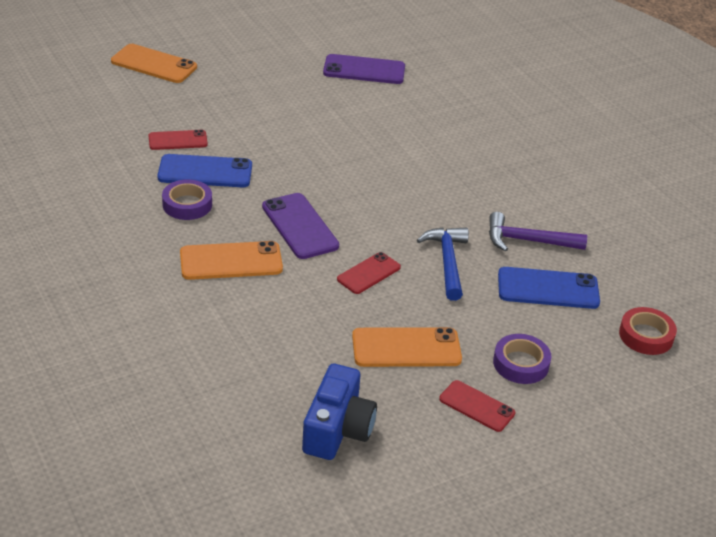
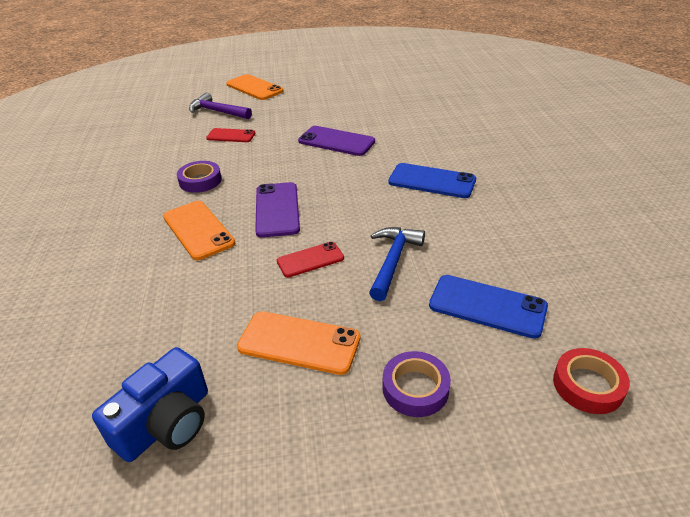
camera: 25 degrees right, 0 degrees up
(205, 172) = (233, 159): blue phone -> blue phone (432, 181)
(231, 261) = (198, 230): orange phone -> orange phone turned 45 degrees clockwise
(364, 70) = (409, 103): purple phone -> purple phone (336, 141)
(476, 406) = (335, 432): red phone -> none
(528, 241) = (487, 253): purple hammer -> purple hammer (217, 112)

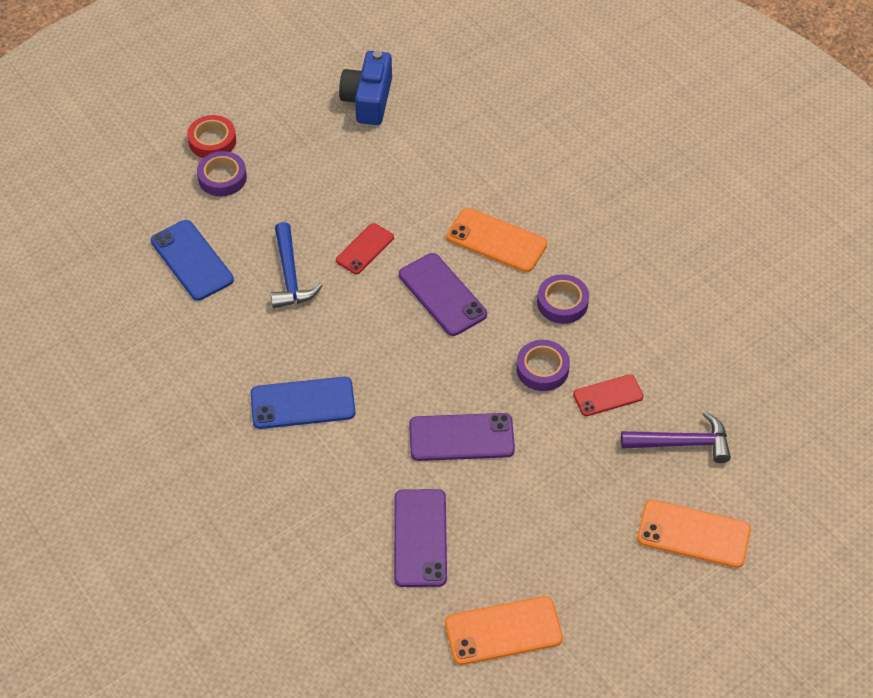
camera: 150 degrees right, 15 degrees up
(254, 155) = (542, 369): none -> purple tape
(299, 343) = (322, 177): orange phone -> orange phone (503, 631)
(395, 115) = (420, 538): none -> purple phone
(487, 306) = (192, 260): blue phone -> blue phone turned 60 degrees clockwise
(588, 385) = (105, 223): red tape -> red tape (212, 141)

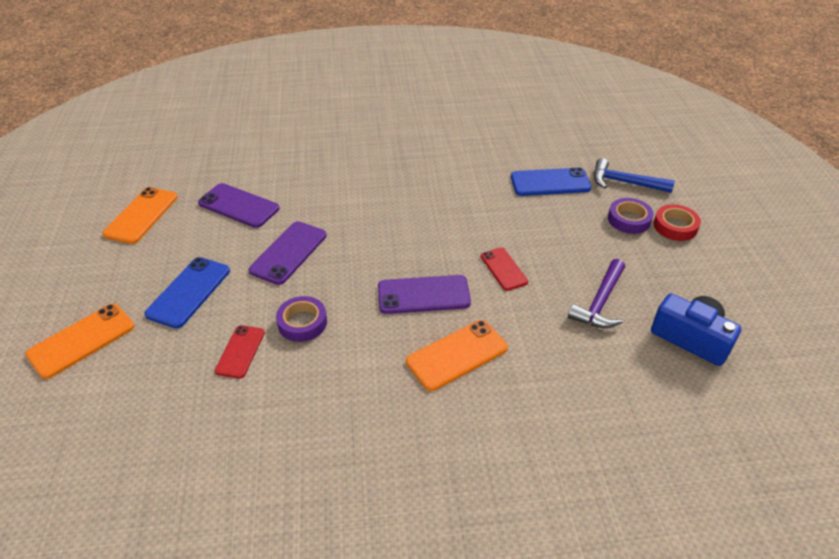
camera: 120 degrees right, 10 degrees down
(290, 275) = (504, 222): blue hammer -> blue hammer (625, 182)
(303, 403) = (386, 192): blue phone -> blue phone (189, 292)
(562, 303) = (354, 368): purple tape -> none
(682, 443) = (152, 377): purple hammer -> purple hammer (600, 302)

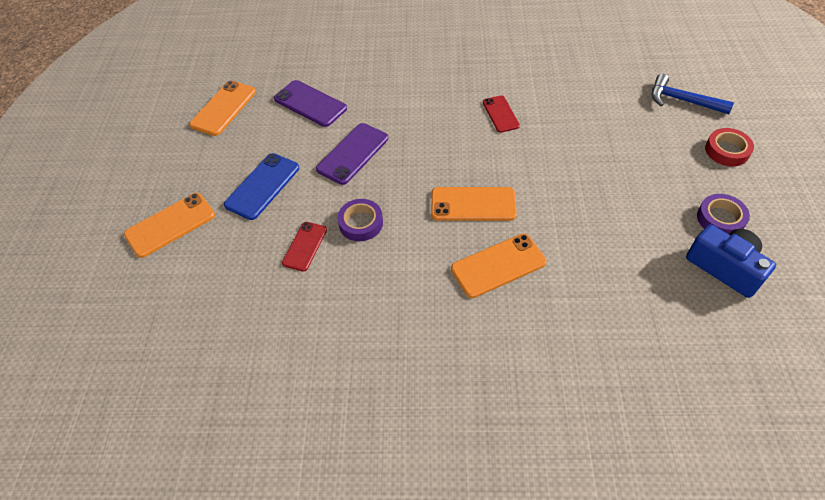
camera: 10 degrees right, 10 degrees up
(423, 295) = (473, 204): purple phone -> orange phone
(503, 269) = (551, 184): red phone -> red phone (500, 114)
(550, 182) = (607, 96): blue phone -> none
(600, 302) = (640, 224): purple hammer -> none
(629, 219) = (681, 140): purple tape -> purple tape (720, 219)

